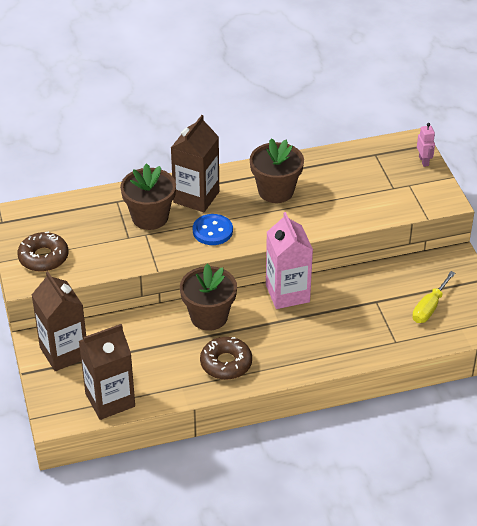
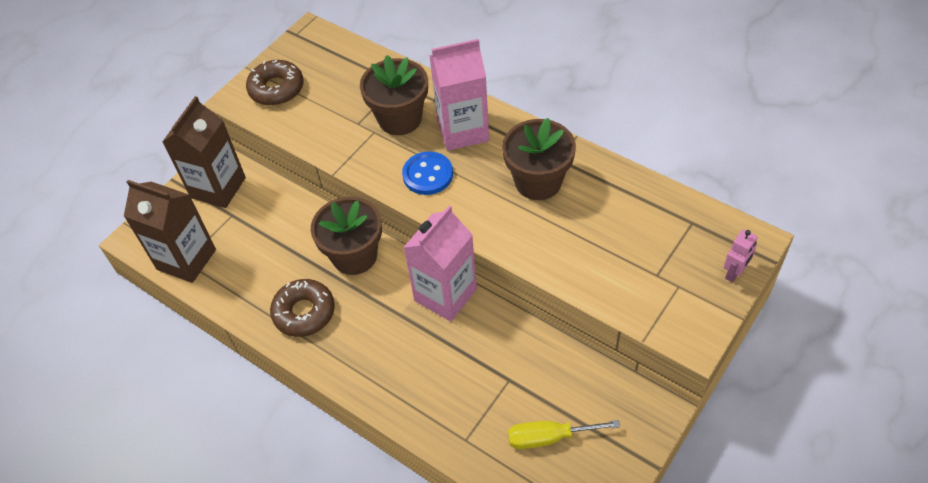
camera: 55 degrees right, 10 degrees up
(196, 197) = (463, 130): brown carton -> pink carton

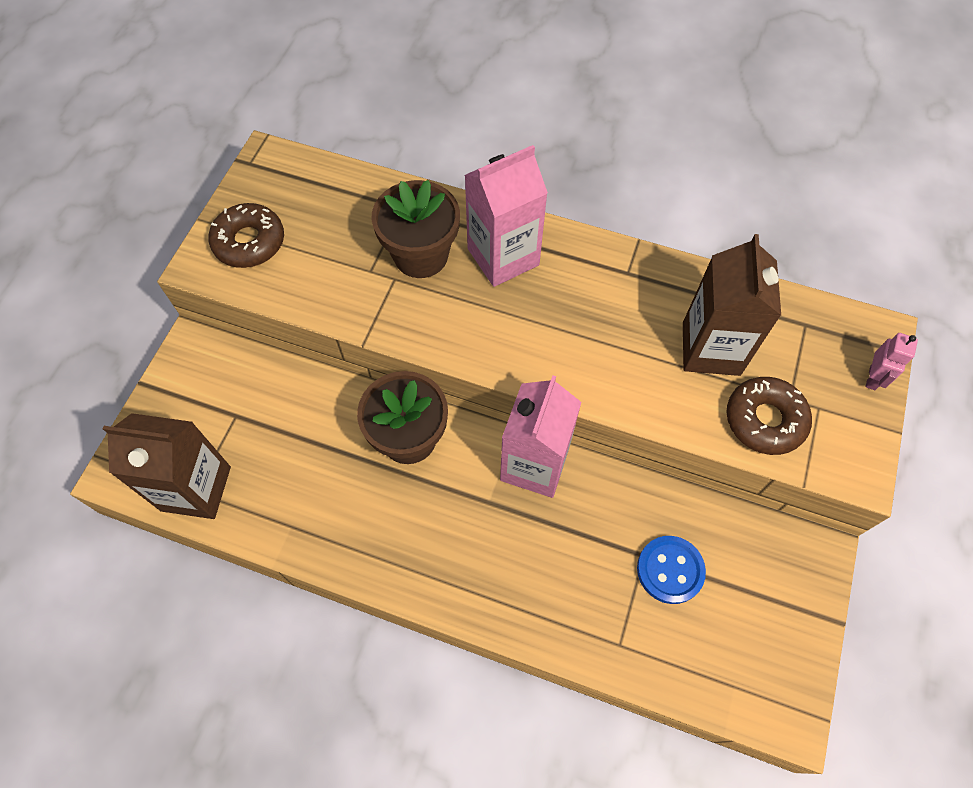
camera: 20 degrees left, 10 degrees up
(218, 188) = (205, 382): brown carton -> brown carton (711, 348)
(304, 312) = (371, 526): brown donut -> brown donut (764, 420)
(428, 175) = (481, 323): blue button -> blue button (670, 570)
(538, 182) = (615, 307): brown flower pot -> none
(549, 437) = (712, 617): yellow screwdriver -> none

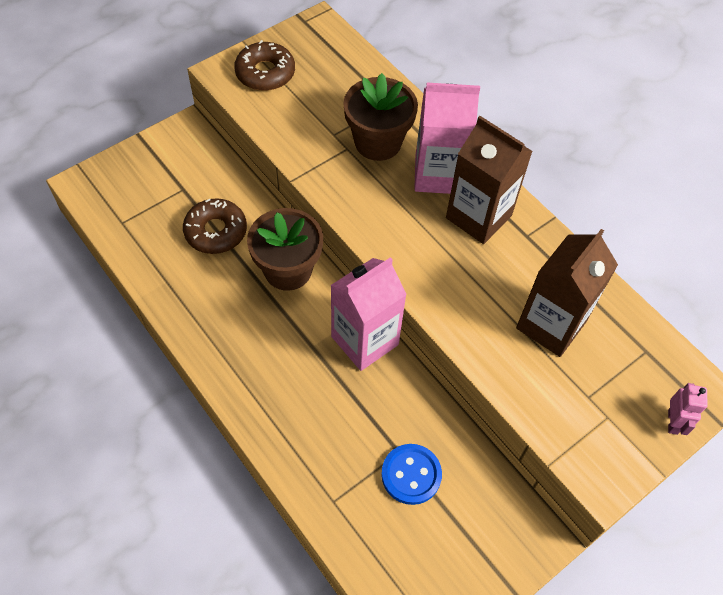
camera: 30 degrees right, 5 degrees down
(196, 488) = (124, 221): brown carton -> brown carton (478, 217)
(764, 420) = (554, 399): brown donut -> brown donut (216, 231)
(872, 378) = (673, 422): pink robot -> pink robot turned 45 degrees counterclockwise

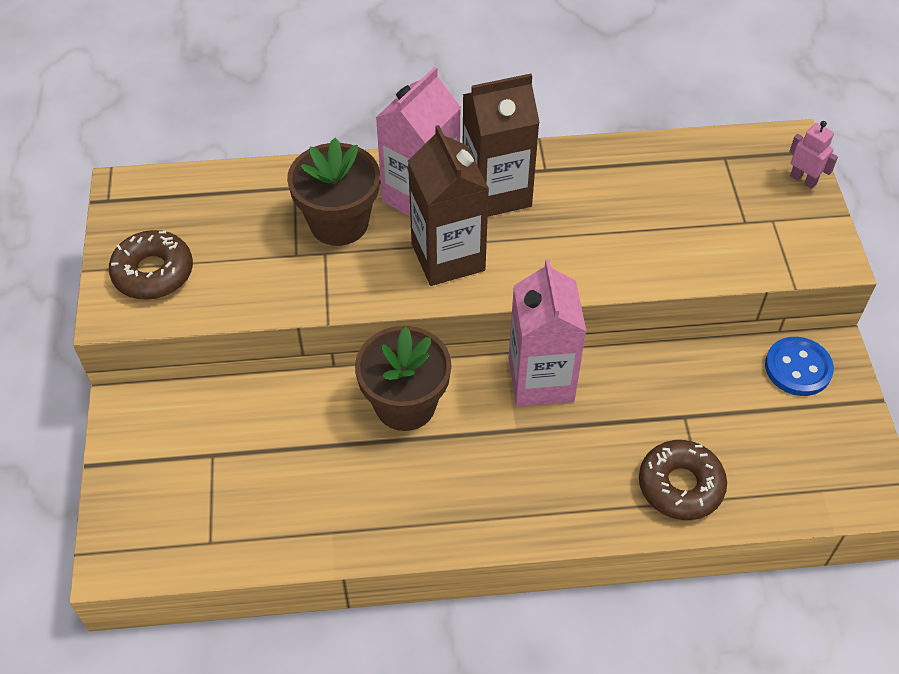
camera: 55 degrees left, 5 degrees down
(216, 231) = (301, 449): brown donut -> brown donut (680, 486)
(411, 475) = (714, 418): blue button -> blue button (798, 368)
(551, 325) = (655, 206): brown carton -> brown carton (448, 257)

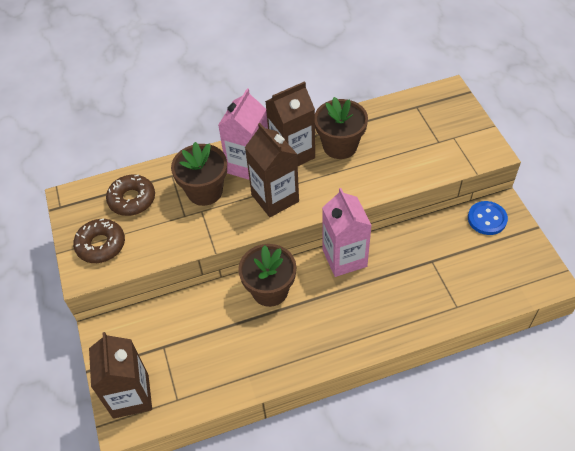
camera: 10 degrees left, 0 degrees up
(140, 520) = (131, 396): none -> brown carton
(578, 195) = (340, 146): none -> brown flower pot
(680, 486) = (441, 302): brown donut -> brown donut (132, 199)
(803, 180) = (464, 110): pink robot -> none

